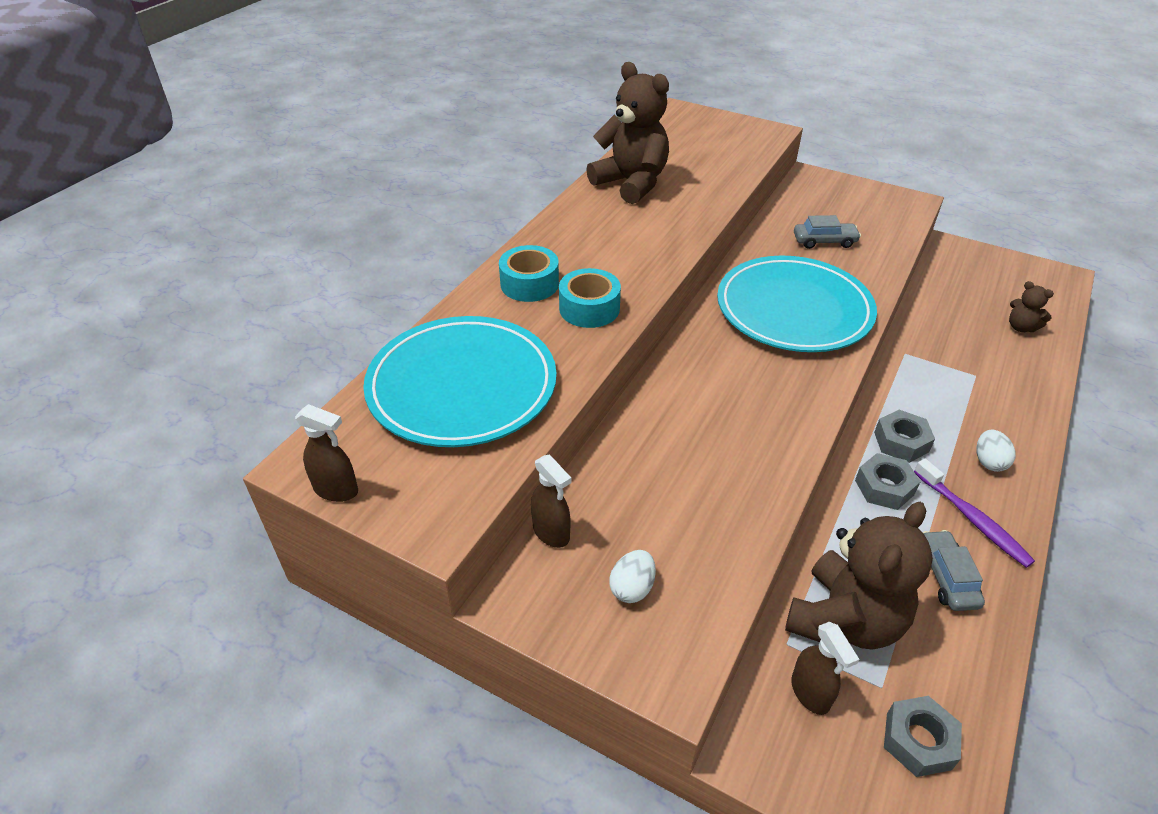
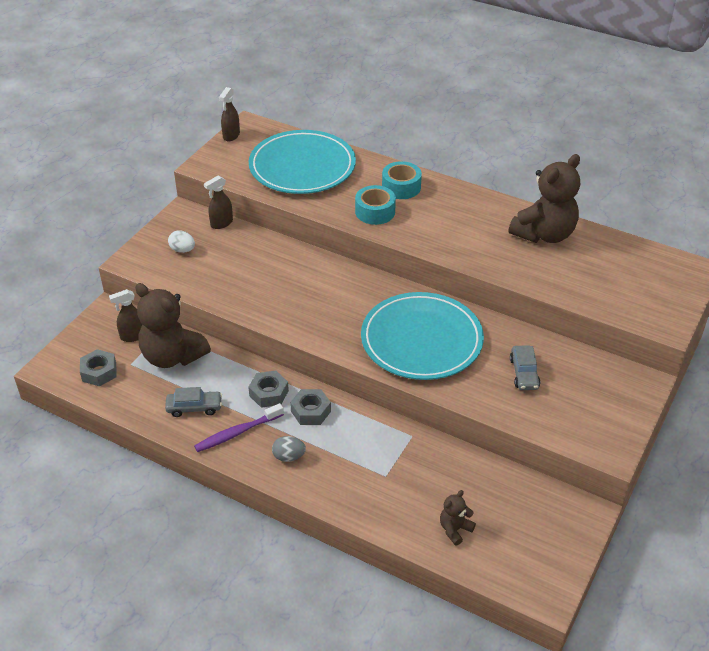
camera: 90 degrees right, 0 degrees up
(989, 462) = (289, 457): white egg -> grey egg

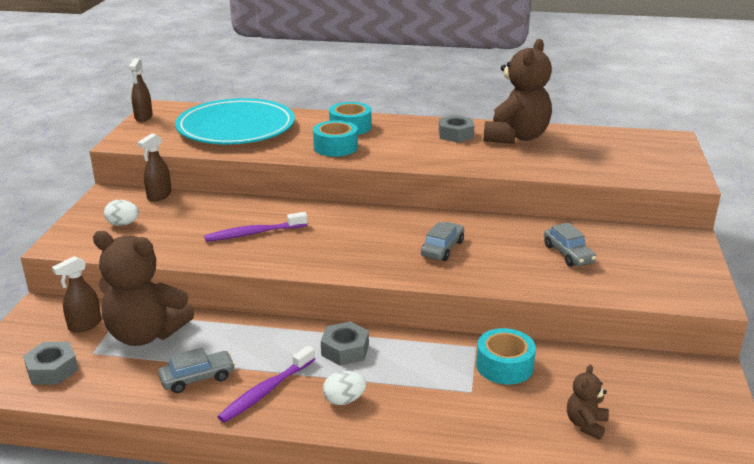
camera: 20 degrees left, 15 degrees down
(269, 393) = (284, 344): grey nut -> grey nut (455, 134)
(278, 285) = (253, 233): none -> purple toothbrush
(289, 457) = (344, 400): grey egg -> white egg
(421, 340) = (442, 248): turquoise plate -> grey car
(424, 460) = (504, 366): none -> turquoise tape

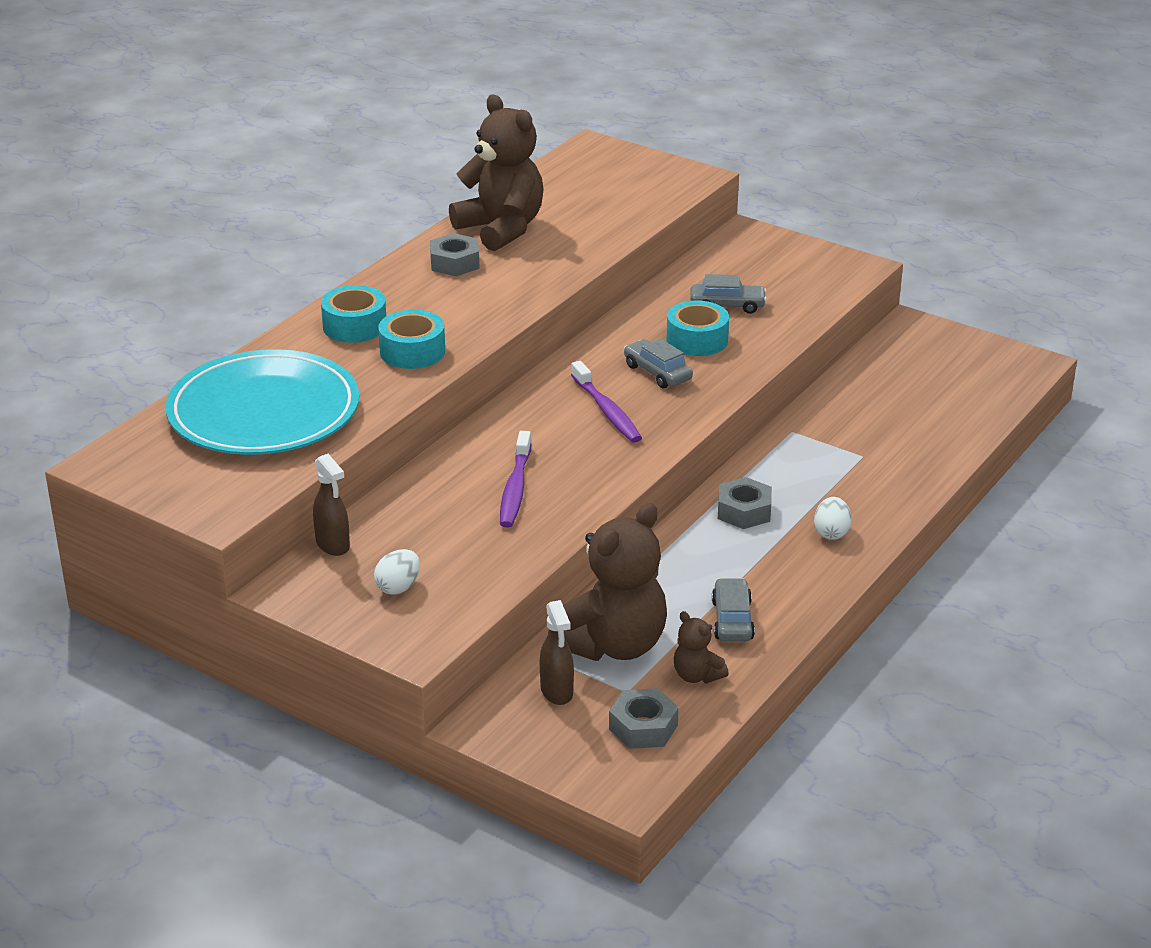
camera: 65 degrees left, 5 degrees up
(143, 117) = (131, 484): brown spray bottle -> none
(266, 391) = (785, 578): purple toothbrush -> purple toothbrush (607, 411)
(504, 366) = (834, 425): turquoise tape -> turquoise tape (697, 340)
(586, 424) = (945, 412): brown teddy bear -> brown teddy bear (697, 675)

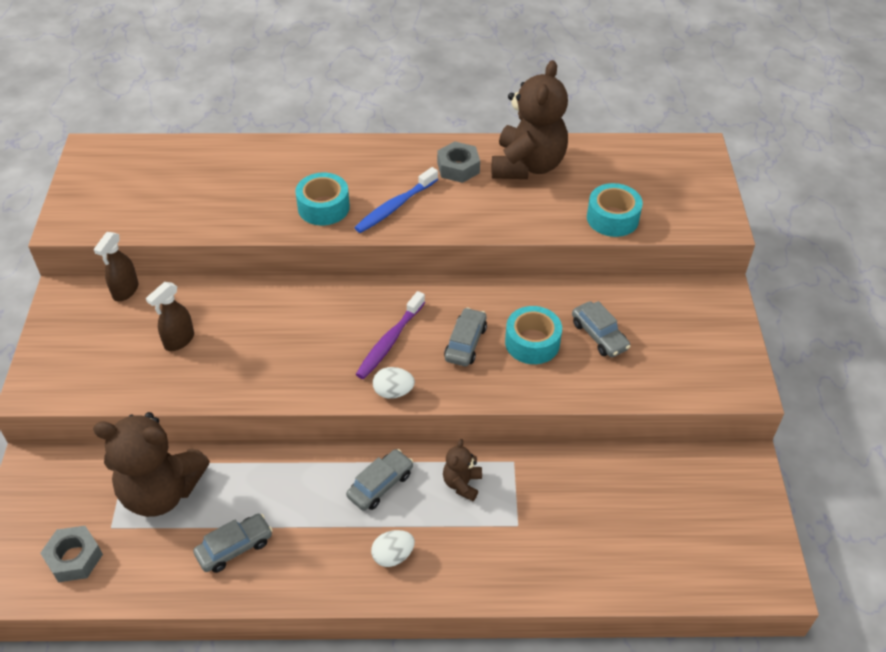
camera: 55 degrees right, 15 degrees up
(264, 412) = (196, 181): turquoise plate -> none
(354, 326) = (333, 166): turquoise tape -> turquoise tape (612, 218)
(398, 587) = (97, 346): white egg -> white egg (393, 392)
(465, 314) = (395, 206): none -> blue toothbrush
(515, 488) = (252, 343): purple toothbrush -> none
(557, 692) = (89, 487): brown spray bottle -> brown spray bottle (179, 341)
(697, 675) = (153, 560): brown teddy bear -> brown teddy bear (462, 484)
(744, 511) = (380, 485): grey nut -> grey car

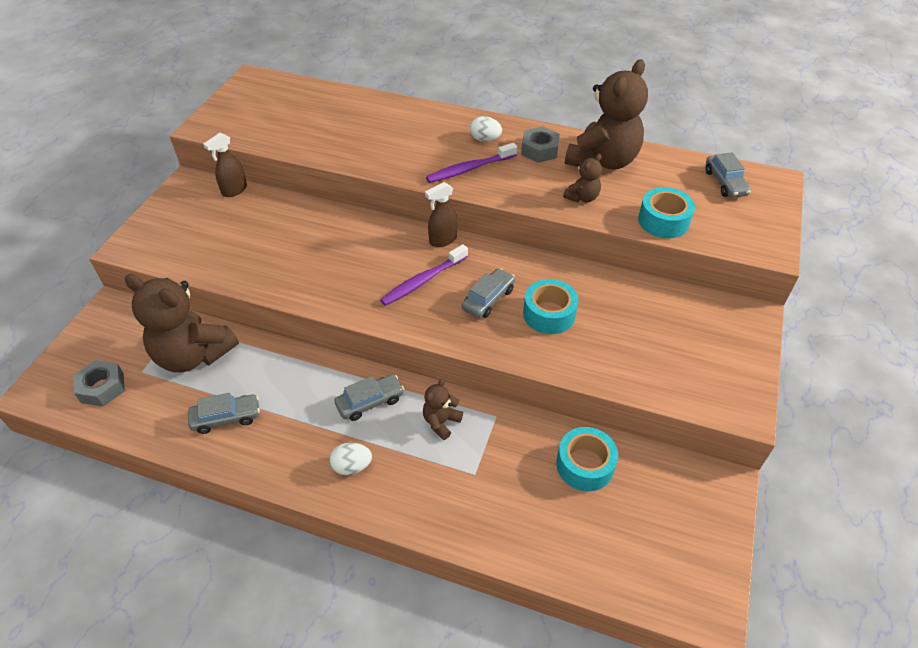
camera: 20 degrees right, 0 degrees up
(179, 341) = (254, 237): brown spray bottle -> brown spray bottle (442, 240)
(323, 207) = (409, 157): turquoise tape -> turquoise tape (585, 465)
(393, 392) = (406, 323): white egg -> white egg (485, 139)
(395, 206) = (469, 169): blue toothbrush -> purple toothbrush
(524, 211) = (582, 197): none -> brown teddy bear
(599, 335) = (615, 324): grey car -> grey car (725, 183)

